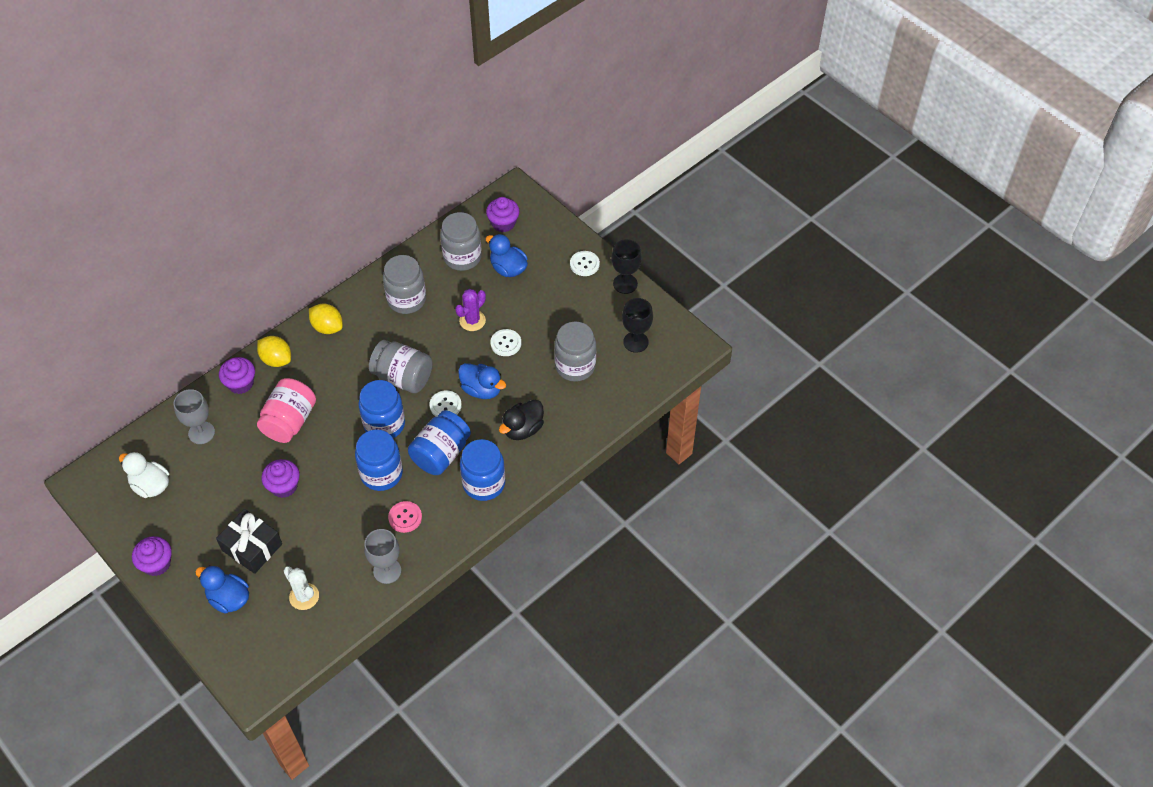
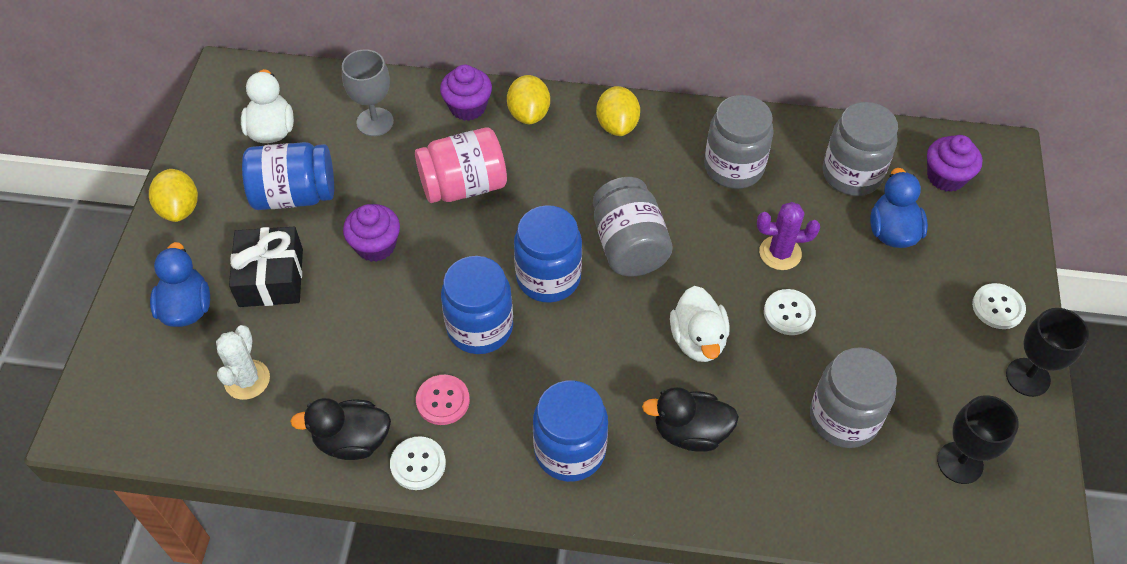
camera: 50 degrees right, 0 degrees up
(157, 564) = (180, 208): purple cupcake -> yellow lemon
(387, 571) = (352, 441): grey goblet -> black duck
(441, 454) = (566, 368): blue jar -> blue jar (294, 195)
(445, 405) = (636, 319): white button -> white button (418, 464)
(482, 389) = (698, 340): blue duck -> white duck

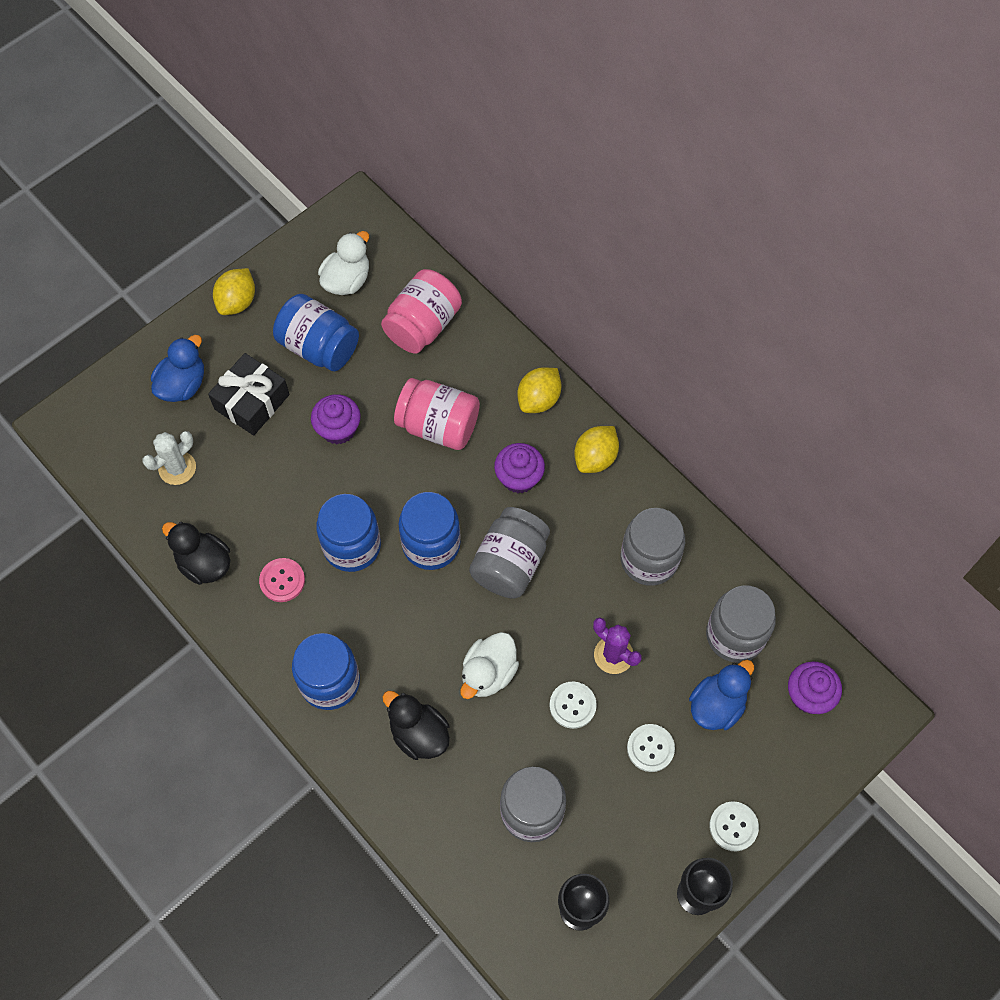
camera: 40 degrees right, 10 degrees up
(375, 122) = (423, 325): grey goblet -> pink jar
(418, 464) = (229, 612): white button -> white button (650, 748)
(468, 107) = (499, 361): purple cupcake -> purple cupcake (519, 477)

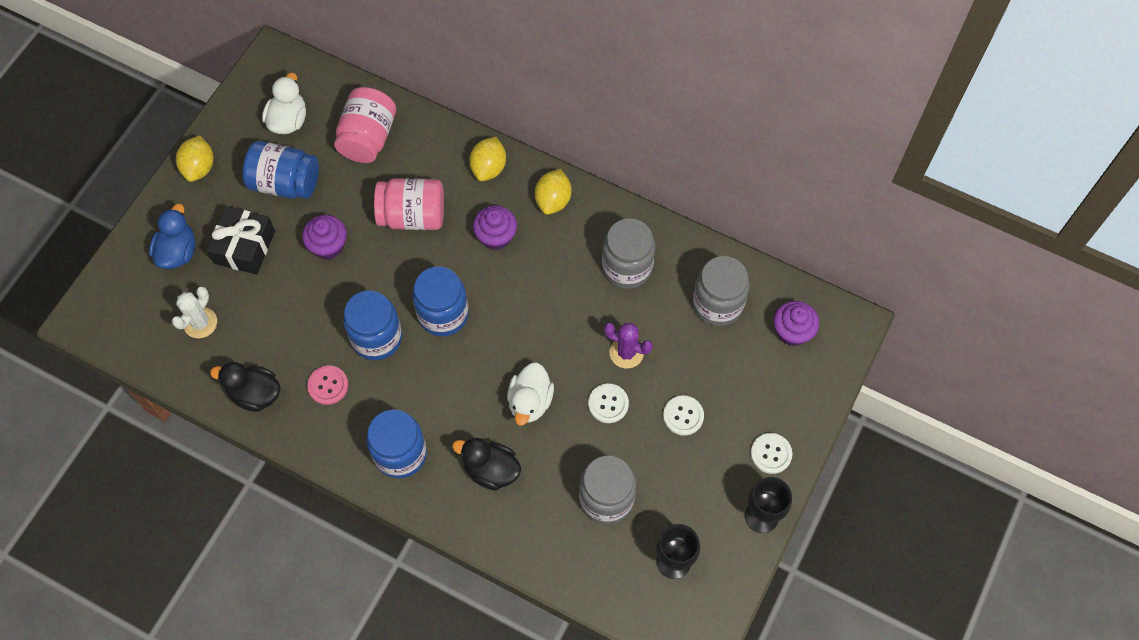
camera: 20 degrees left, 0 degrees up
(510, 563) = (514, 308): grey jar -> none
(717, 705) = (723, 364): blue duck -> none

